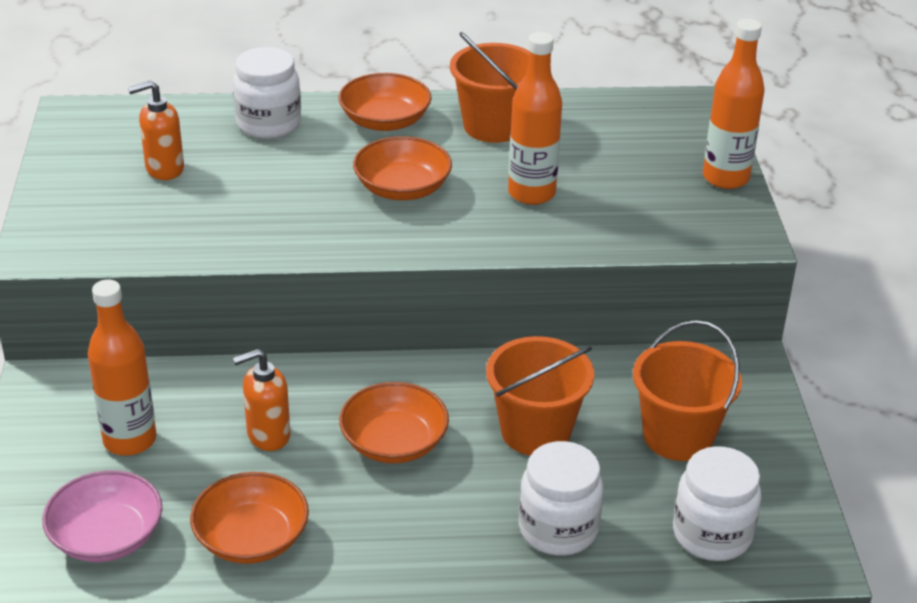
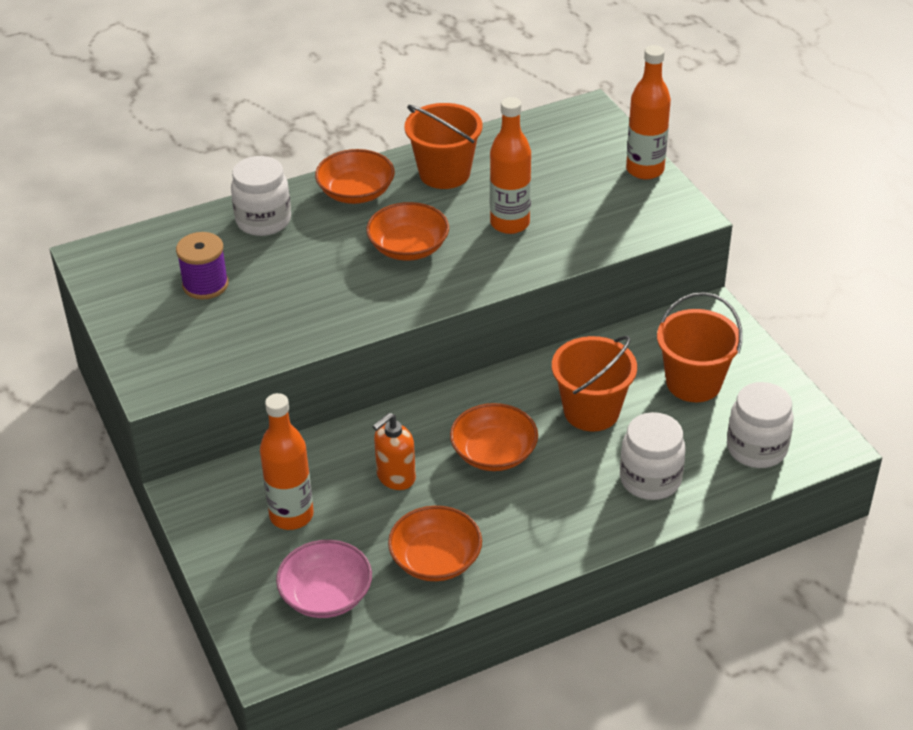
camera: 20 degrees left, 5 degrees up
(164, 169) = (205, 285): orange soap dispenser -> purple spool

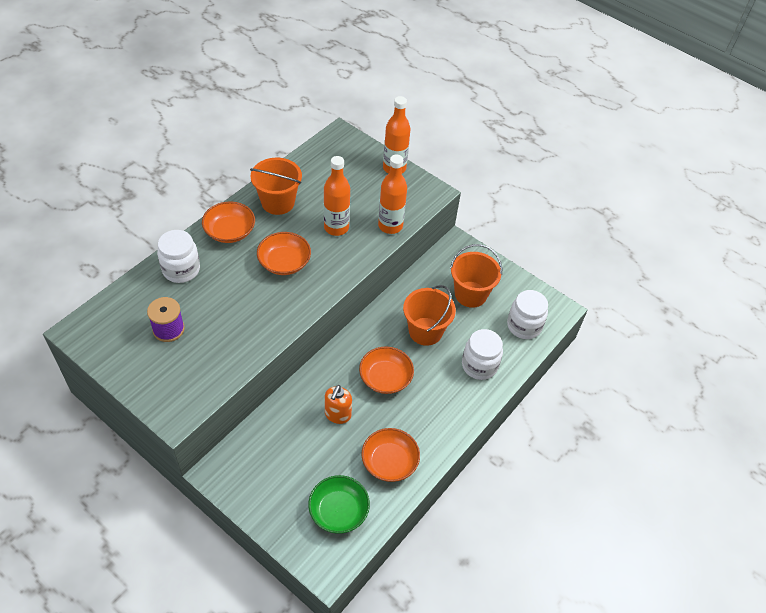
camera: 30 degrees left, 10 degrees up
(291, 515) = (289, 464): orange bottle -> orange bottle (390, 226)
(326, 595) = (338, 511): pink bowl -> green bowl

